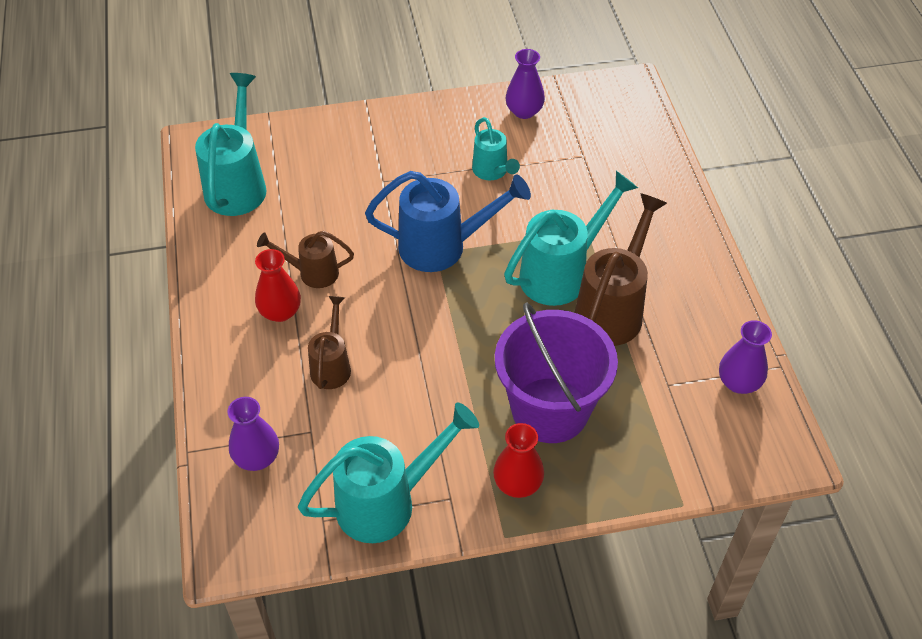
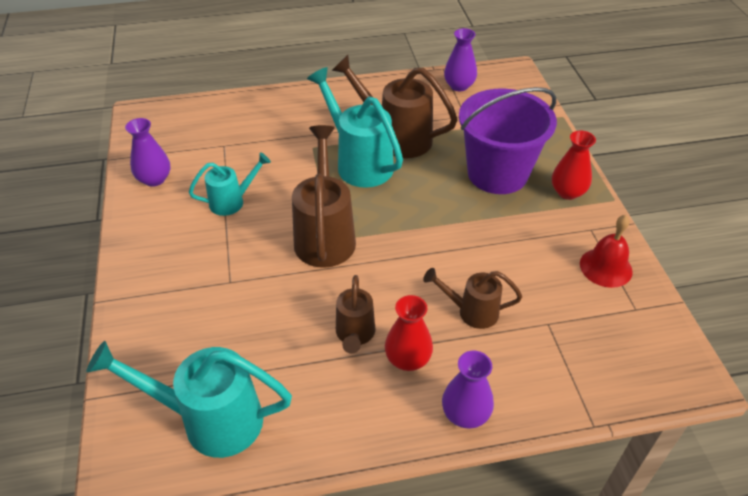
camera: 90 degrees left, 5 degrees down
(257, 458) = (586, 363): purple vase -> purple vase (465, 414)
(387, 502) = (606, 267): turquoise watering can -> red bell
(442, 247) = (325, 235): blue watering can -> brown watering can

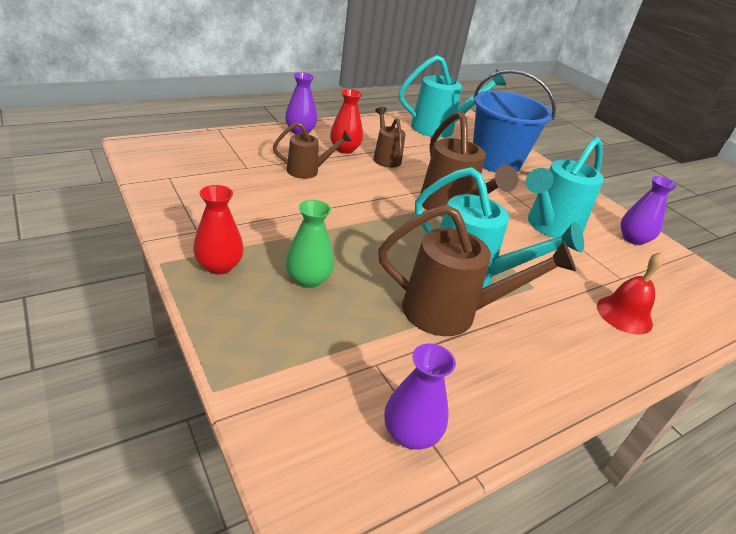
camera: 155 degrees right, 10 degrees down
(189, 317) = (496, 161): none -> blue bucket
(232, 201) = (549, 227): turquoise watering can -> turquoise watering can, size x1.73
(497, 173) = (308, 279): purple bucket -> green vase
(606, 267) = (189, 202): red bell -> red bell (624, 314)

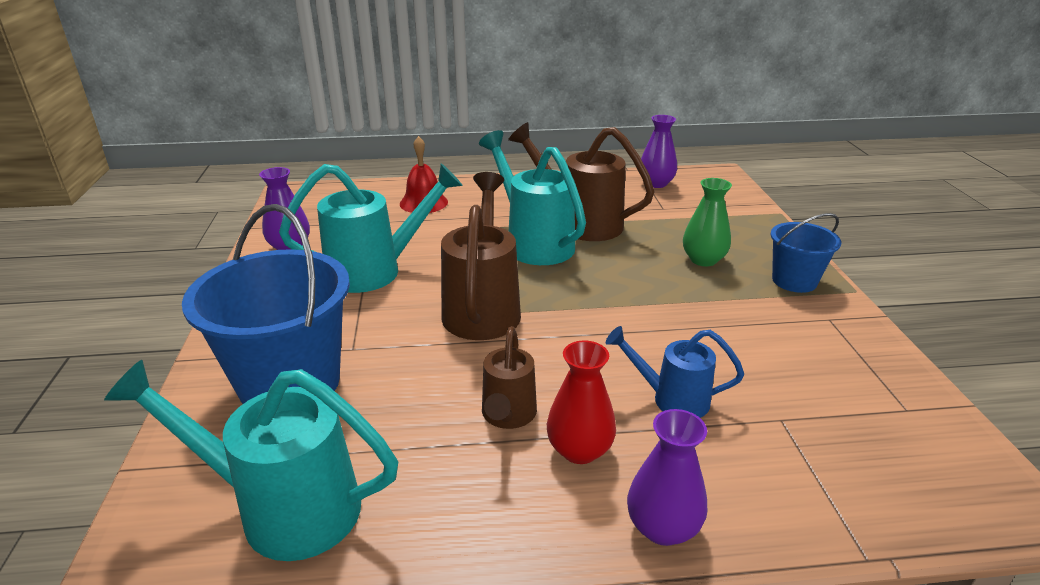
camera: 150 degrees left, 5 degrees down
(219, 266) = (794, 281): red vase -> blue bucket
(308, 171) = (672, 399): brown watering can -> blue watering can

